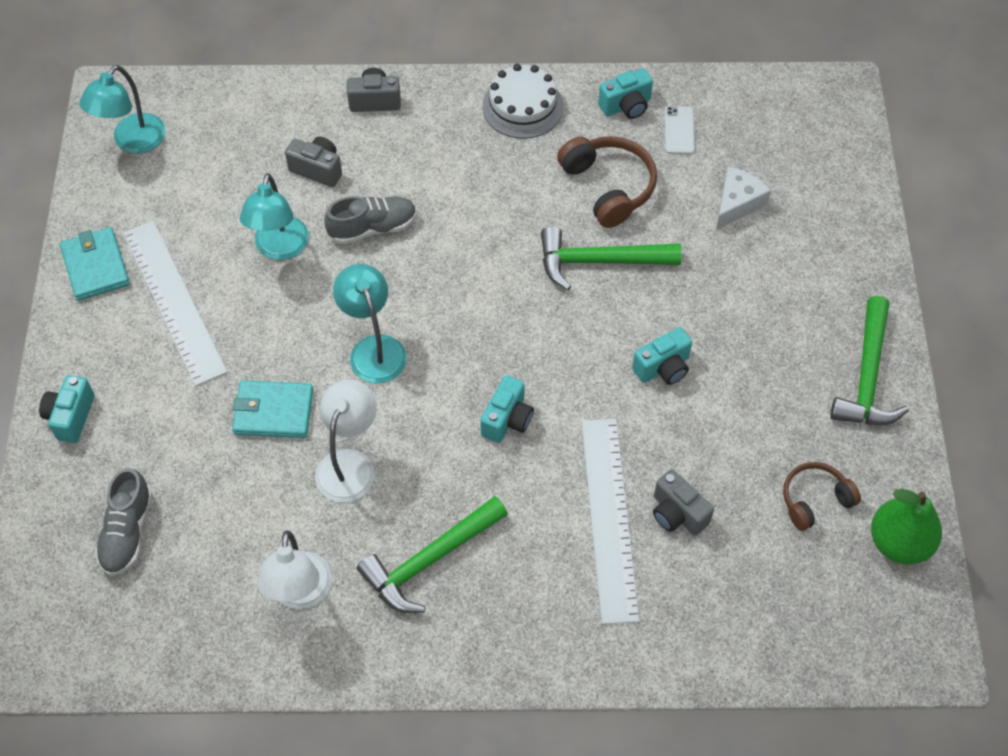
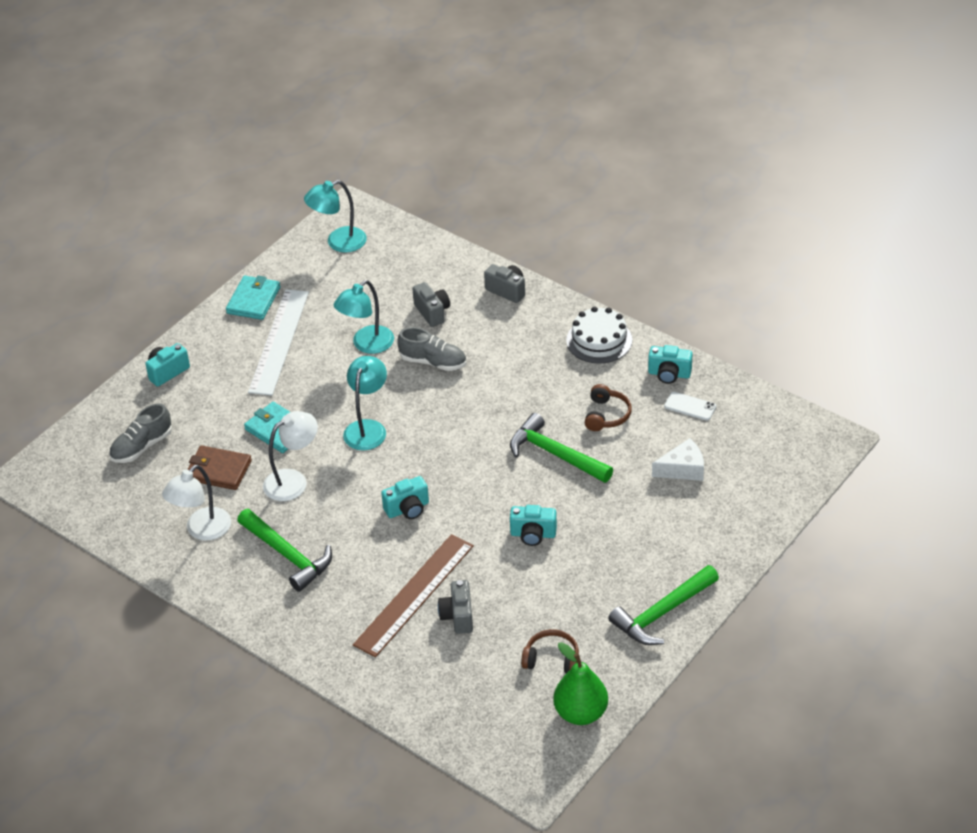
camera: 40 degrees right, 15 degrees down
(250, 505) = (218, 470): none -> brown wallet
(429, 561) = (288, 555): green hammer -> green hammer turned 135 degrees counterclockwise
(608, 187) = (606, 415): brown headphones -> brown headphones, size x0.65
(609, 518) = (414, 595): white ruler -> brown ruler
(679, 130) = (690, 406): white phone -> white phone turned 75 degrees clockwise

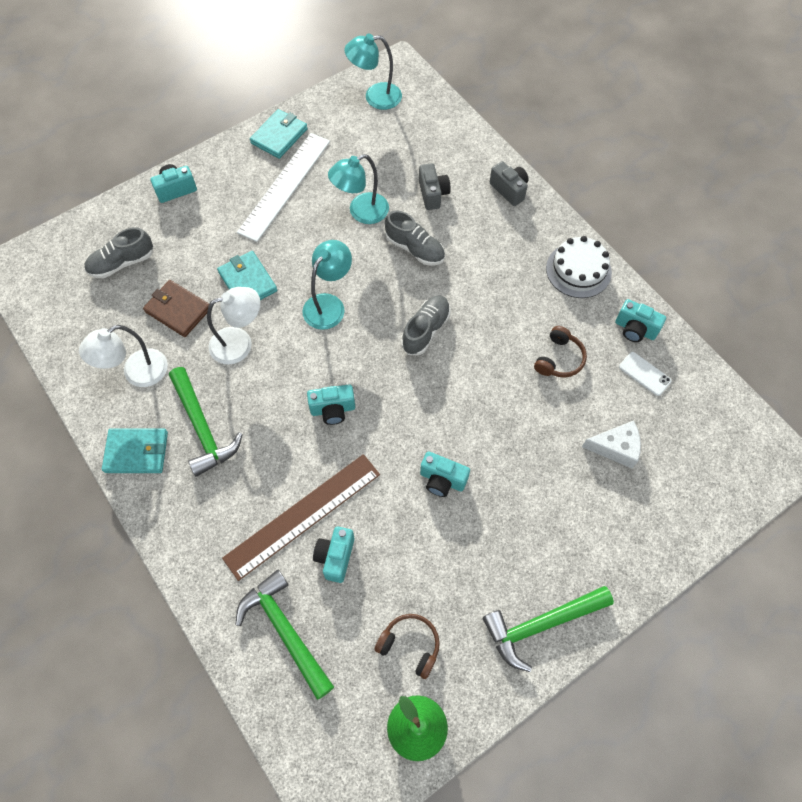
camera: 15 degrees right, 20 degrees up
(232, 590) = (137, 452): none -> turquoise wallet
(458, 616) = (335, 557): grey camera -> turquoise camera
(471, 424) = (426, 330): none -> grey shoe
(555, 454) = (494, 389): green hammer -> green hammer (285, 630)

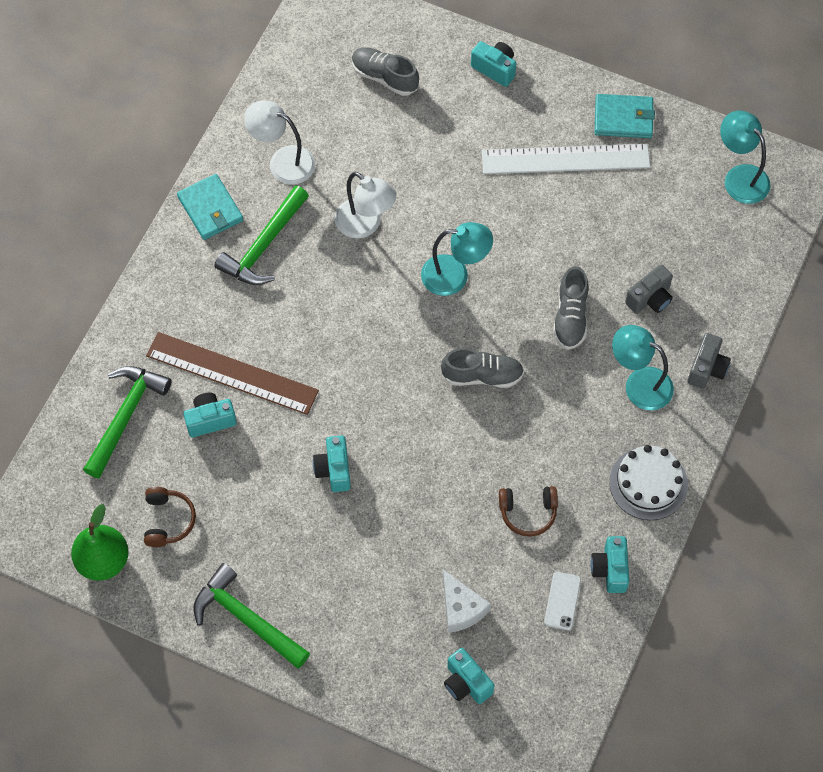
camera: 60 degrees right, 0 degrees up
(178, 310) = (366, 153): brown wallet -> none
(247, 281) = (434, 192): turquoise wallet -> none
(333, 410) = (347, 341): turquoise camera -> turquoise camera (466, 683)
(361, 212) = (581, 245): turquoise lamp -> turquoise lamp (639, 384)

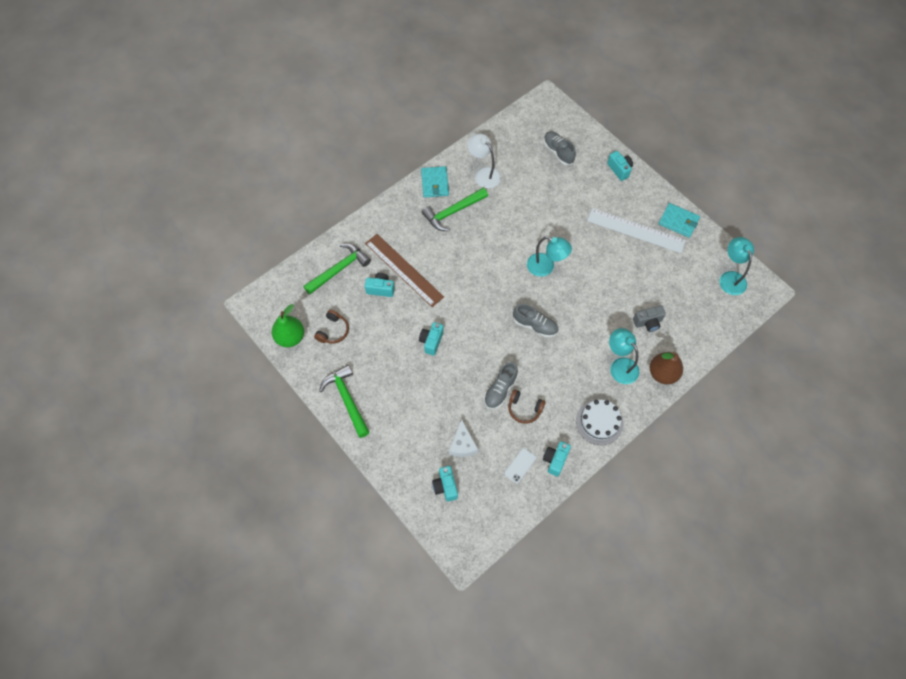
camera: 25 degrees right, 0 degrees up
(365, 225) = (511, 222): white lamp -> none
(570, 317) = (598, 314): grey shoe -> grey shoe (500, 390)
(707, 368) = (662, 373): grey camera -> brown pear

